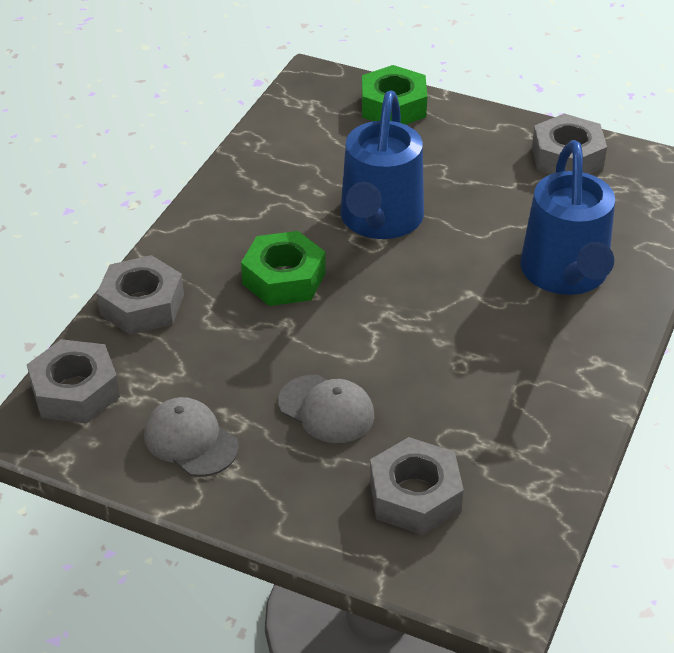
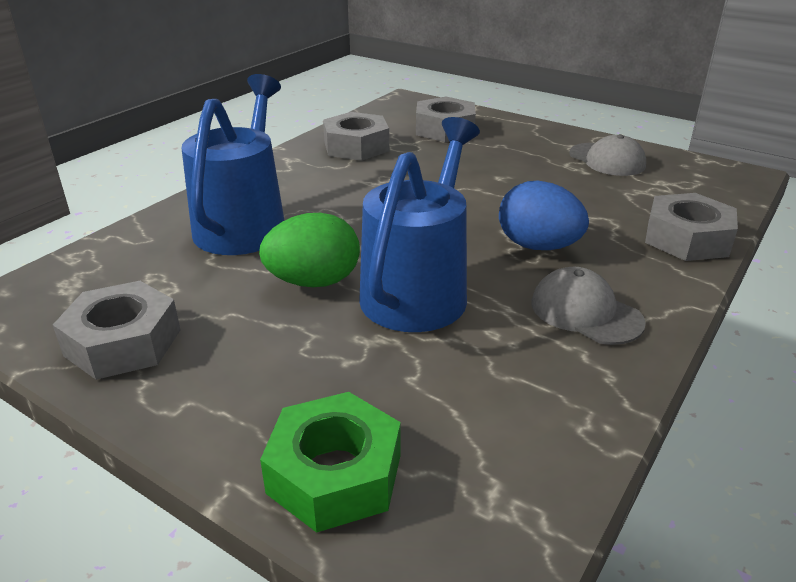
camera: 170 degrees left, 10 degrees down
(75, 391) = (717, 189): grey nut -> grey nut (356, 146)
(284, 278) = (538, 246): green nut -> blue egg
(326, 409) = (501, 165): grey cap -> grey cap (585, 312)
(465, 218) = (314, 282): none -> green egg

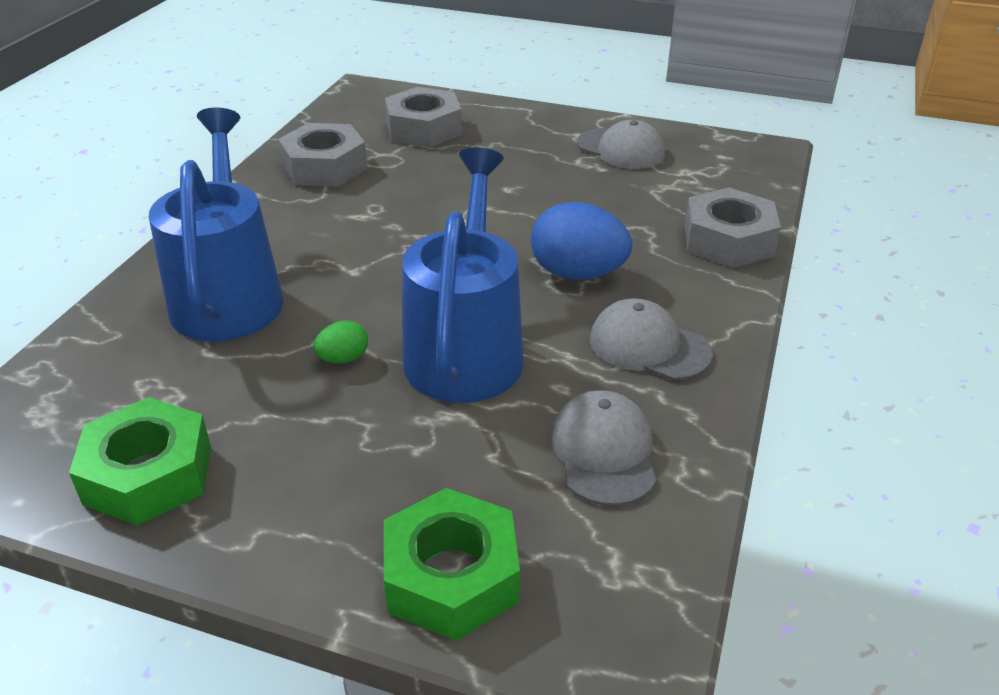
camera: 15 degrees left, 5 degrees up
(123, 342) = (149, 474): grey nut -> green nut
(314, 282) = (343, 358): green egg -> green egg, size x0.49
(514, 393) = (604, 452): none -> grey cap

